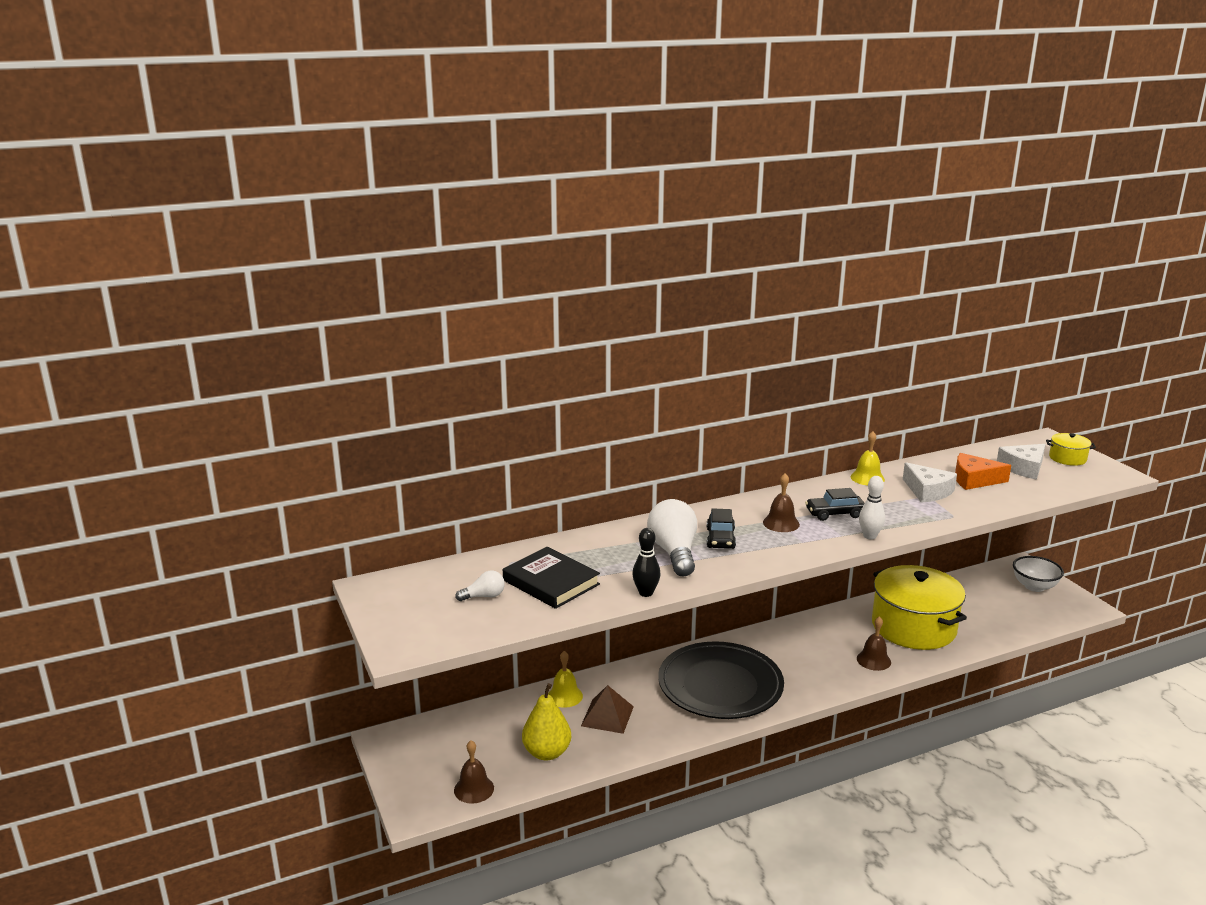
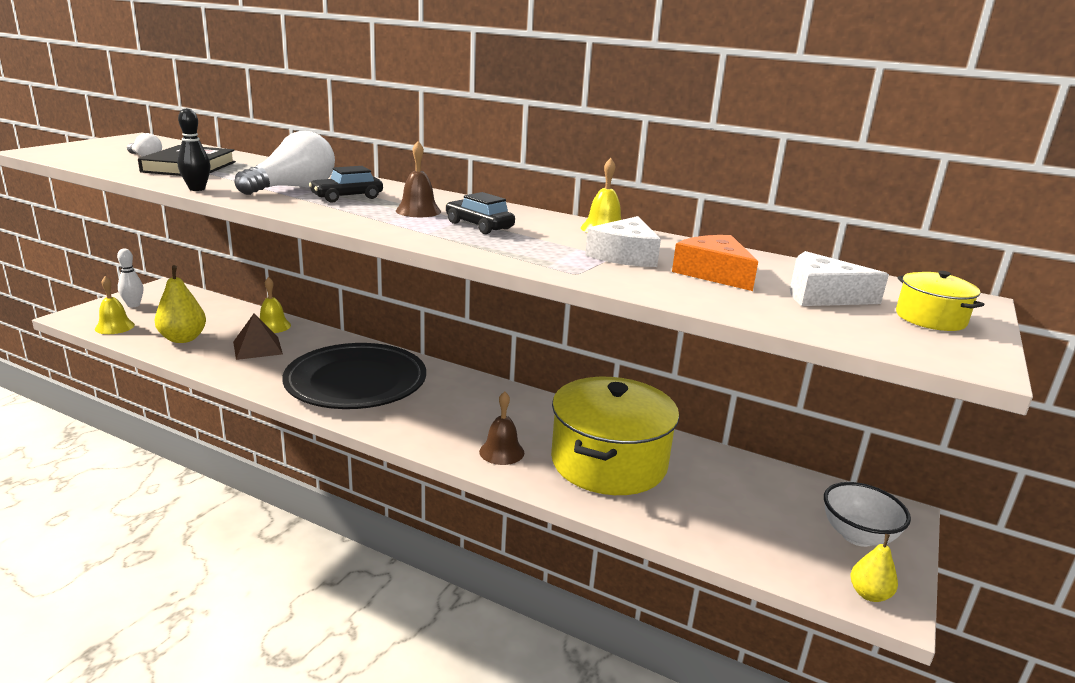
camera: 50 degrees right, 0 degrees up
(474, 789) = (114, 327): brown bell -> yellow bell
(869, 536) = (444, 243): white bowling pin -> white bowling pin (133, 305)
(1081, 609) = (869, 594): none -> yellow pear

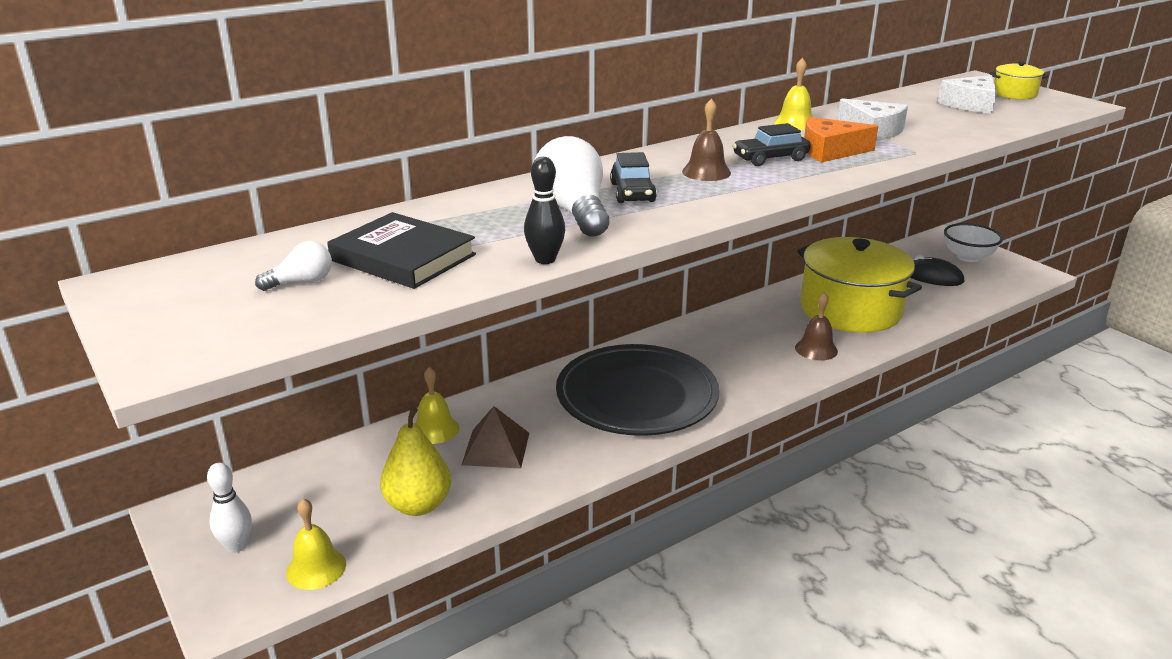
camera: 60 degrees left, 5 degrees up
(713, 273) = (921, 118): orange cheese -> orange cheese (830, 151)
(758, 510) = (932, 277): none -> black mouse
(869, 594) = (1027, 275): yellow pear -> none

